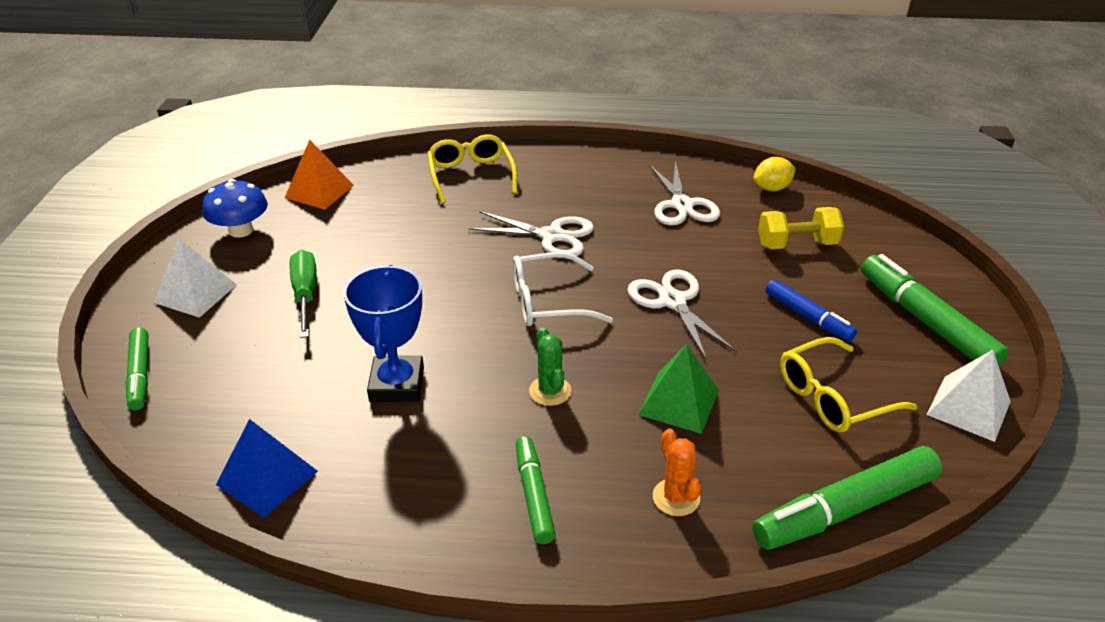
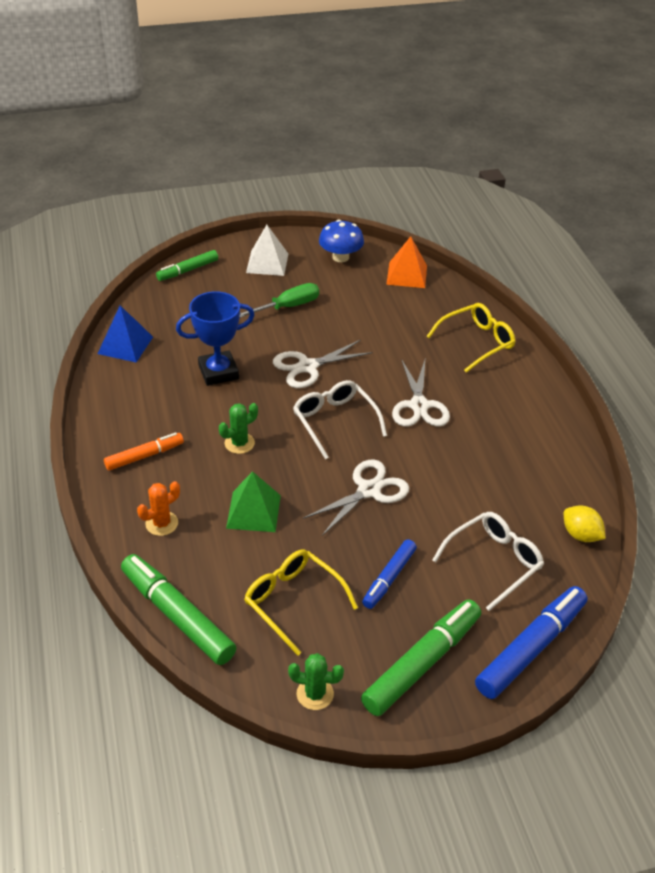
camera: 70 degrees right, 5 degrees up
(533, 495) = (144, 456): green marker -> orange marker
(681, 205) = (511, 475): white scissors -> white scissors (307, 367)
(796, 244) = (494, 562): yellow dumbbell -> white glasses
(908, 251) = (530, 648): none -> blue marker
(968, 408) = (315, 694): white pyramid -> green cactus

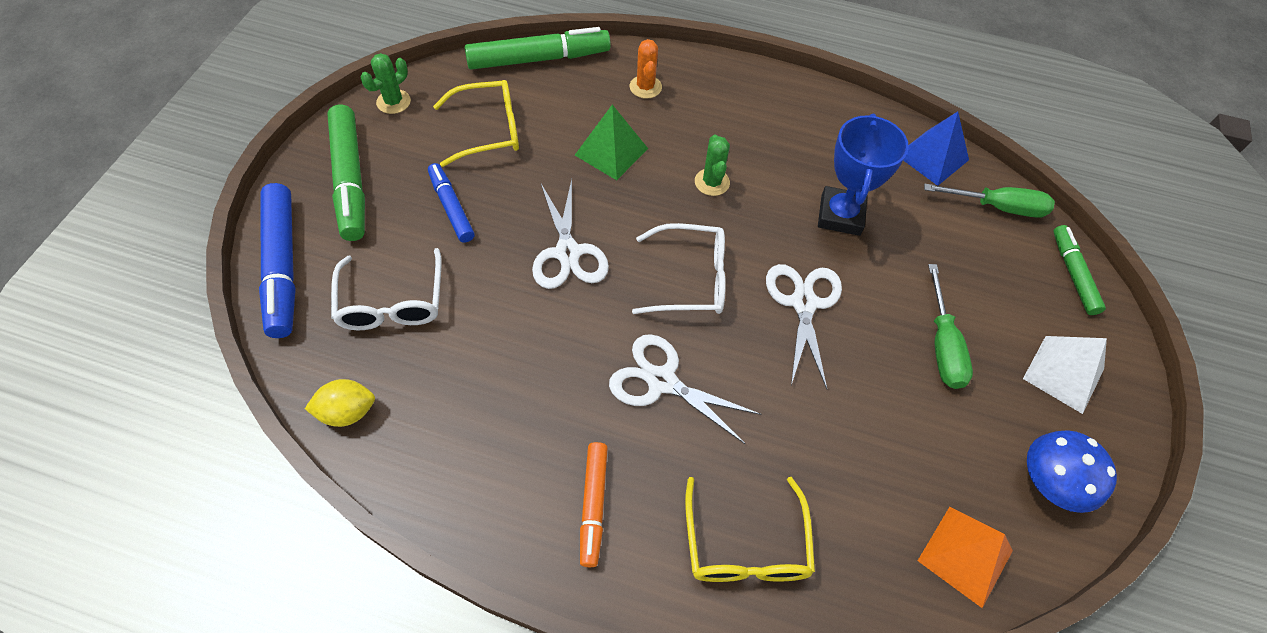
camera: 120 degrees right, 15 degrees up
(144, 456) = (741, 108): orange marker -> orange marker (593, 505)
(153, 307) = (998, 207): none -> green screwdriver

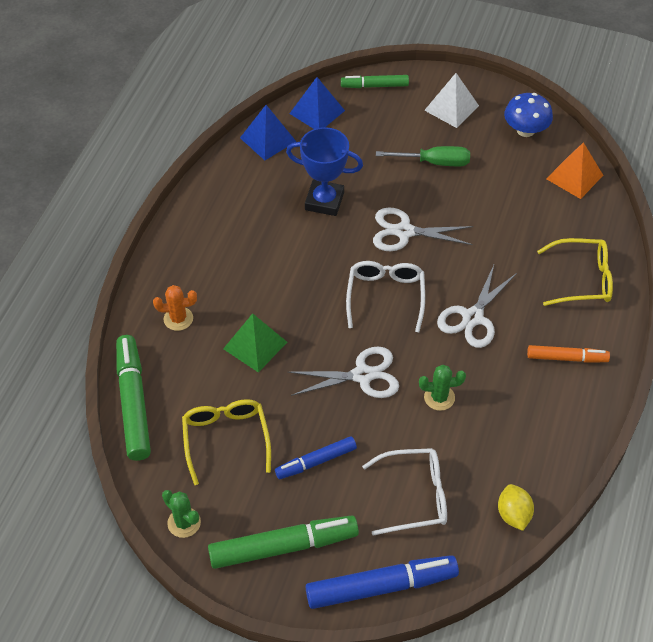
camera: 85 degrees left, 5 degrees down
(712, 182) = (290, 277): green cactus -> green cactus (439, 397)
(998, 207) = (317, 112): green screwdriver -> blue pyramid

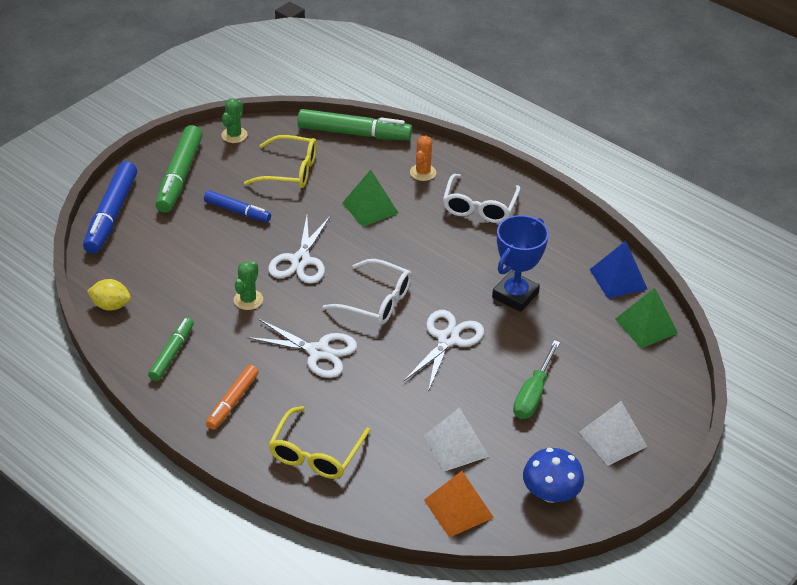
camera: 110 degrees right, 10 degrees down
(184, 522) = (234, 135): green cactus -> green cactus turned 45 degrees counterclockwise
(316, 462) = (237, 211): blue marker -> blue marker turned 120 degrees clockwise
(317, 112) = (646, 326): blue pyramid -> green pyramid
(374, 86) = (672, 384): green marker -> green marker (172, 353)
(415, 496) = (169, 255): white glasses -> white glasses (479, 207)
(472, 317) = (318, 352): white scissors -> white scissors turned 150 degrees clockwise
(516, 194) = (456, 446): none -> white pyramid

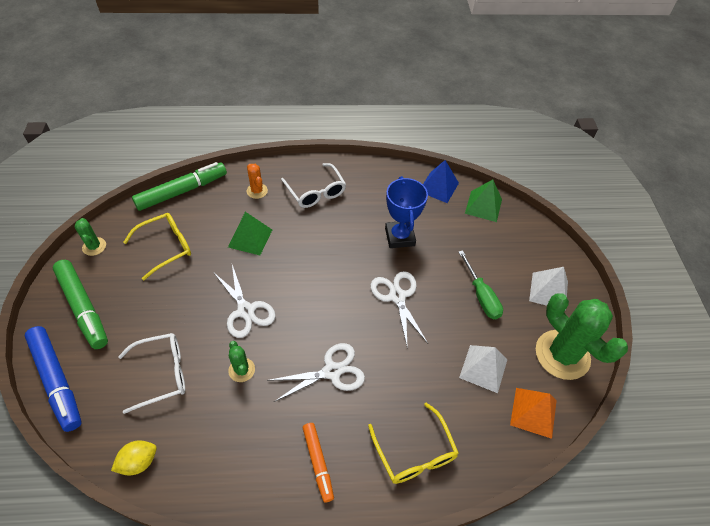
camera: 45 degrees left, 10 degrees up
(172, 353) = (232, 462): green marker -> none
(237, 211) = (159, 305): blue marker -> none
(376, 301) = (327, 303): white glasses -> white glasses (162, 373)
(550, 493) = (562, 355): blue mushroom -> green cactus

